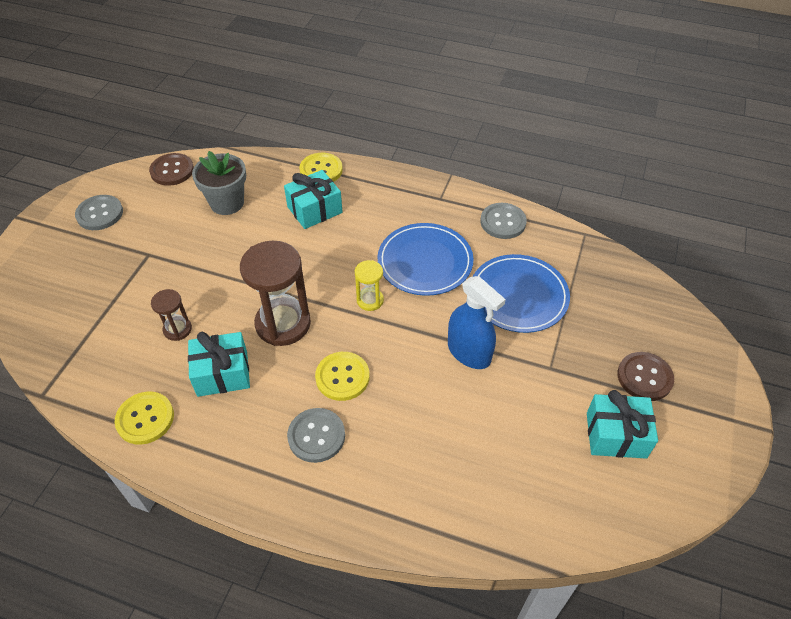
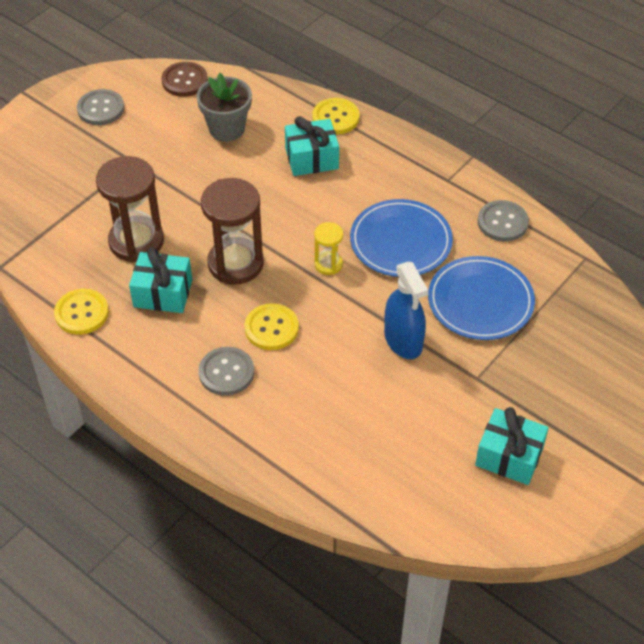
camera: 20 degrees right, 0 degrees up
(177, 329) = (136, 241): brown hourglass -> brown hourglass, size x1.98
(644, 377) = (568, 414): brown button -> none

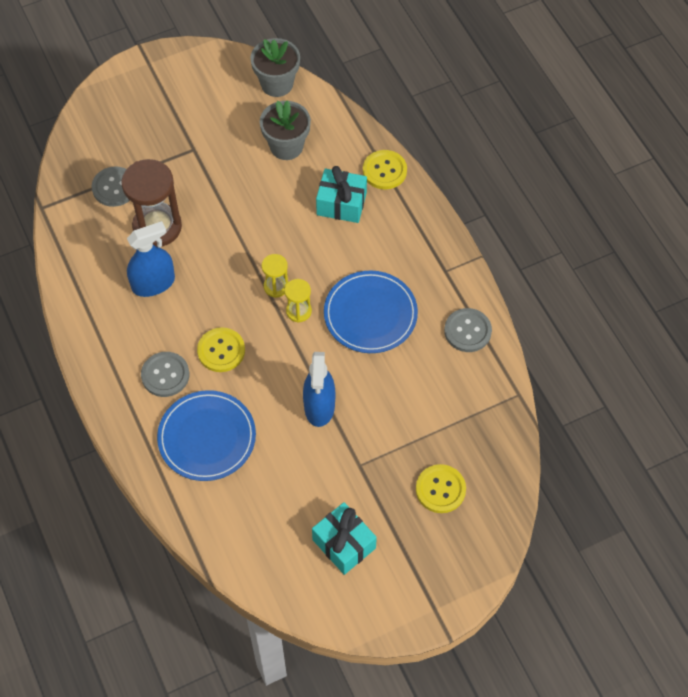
camera: 25 degrees right, 10 degrees up
(82, 313) = (83, 275): yellow button -> yellow button (440, 489)
(101, 109) = (193, 86): grey button -> grey button (114, 187)
(163, 293) = (153, 283): turquoise gift -> blue spray bottle
(184, 81) = (277, 84): brown button -> grey flower pot
(235, 263) = (224, 279): brown hourglass -> none
(292, 251) = (276, 286): none -> yellow hourglass
(480, 301) = (404, 397): blue plate -> blue plate (207, 437)

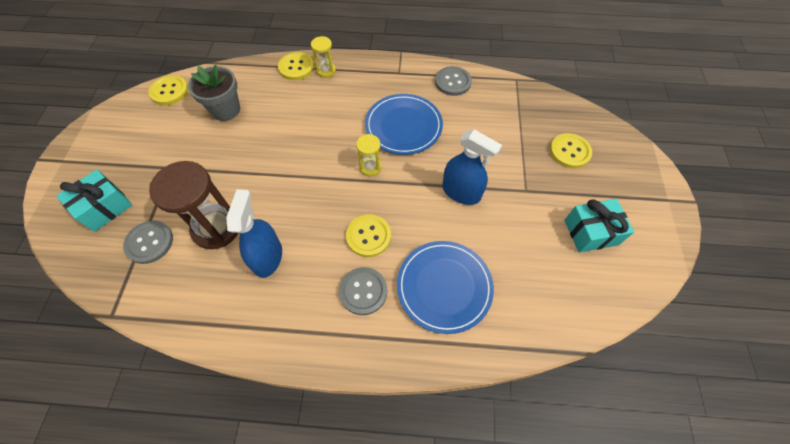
camera: 60 degrees left, 0 degrees up
(276, 286) = (338, 171): yellow hourglass -> yellow hourglass (326, 71)
(277, 84) = (169, 91): grey flower pot -> yellow button
(341, 204) = (301, 101): turquoise gift -> turquoise gift (105, 207)

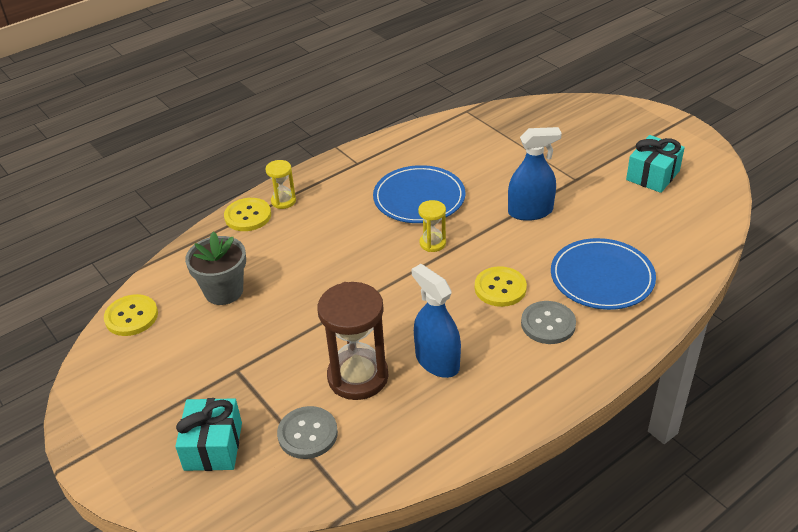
camera: 40 degrees left, 20 degrees down
(452, 82) = (416, 142): grey button -> none
(569, 152) = (572, 135): yellow button -> none

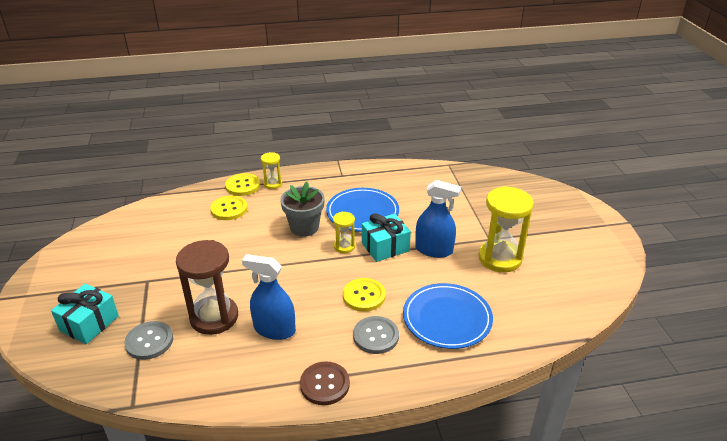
camera: 25 degrees right, 5 degrees down
(131, 316) = (120, 223): yellow button -> yellow button (229, 209)
(224, 291) = (185, 227): grey flower pot -> grey flower pot (304, 227)
(437, 361) = (274, 329): blue spray bottle -> blue spray bottle turned 60 degrees counterclockwise
(539, 393) = (324, 384): none -> brown button
(602, 196) = (500, 258): none -> yellow hourglass
(652, 175) = (554, 257): turquoise gift -> turquoise gift (385, 247)

